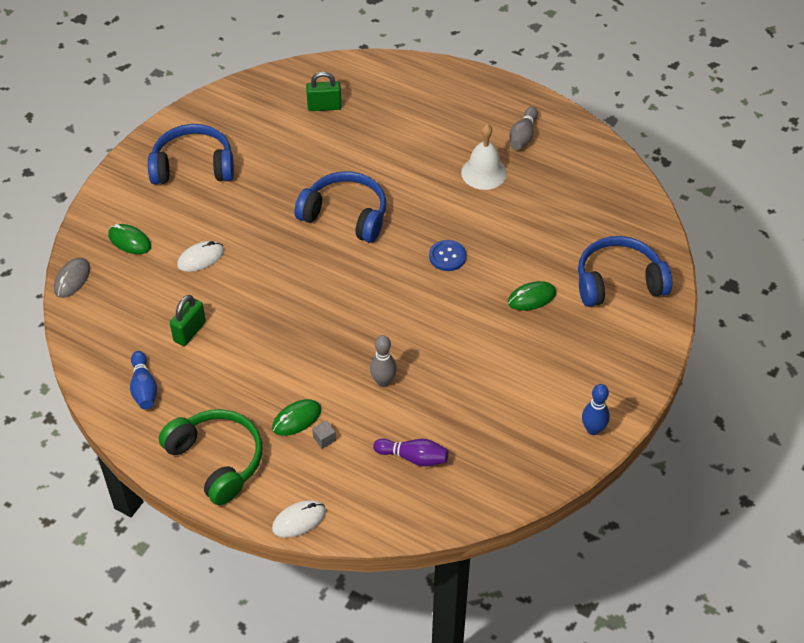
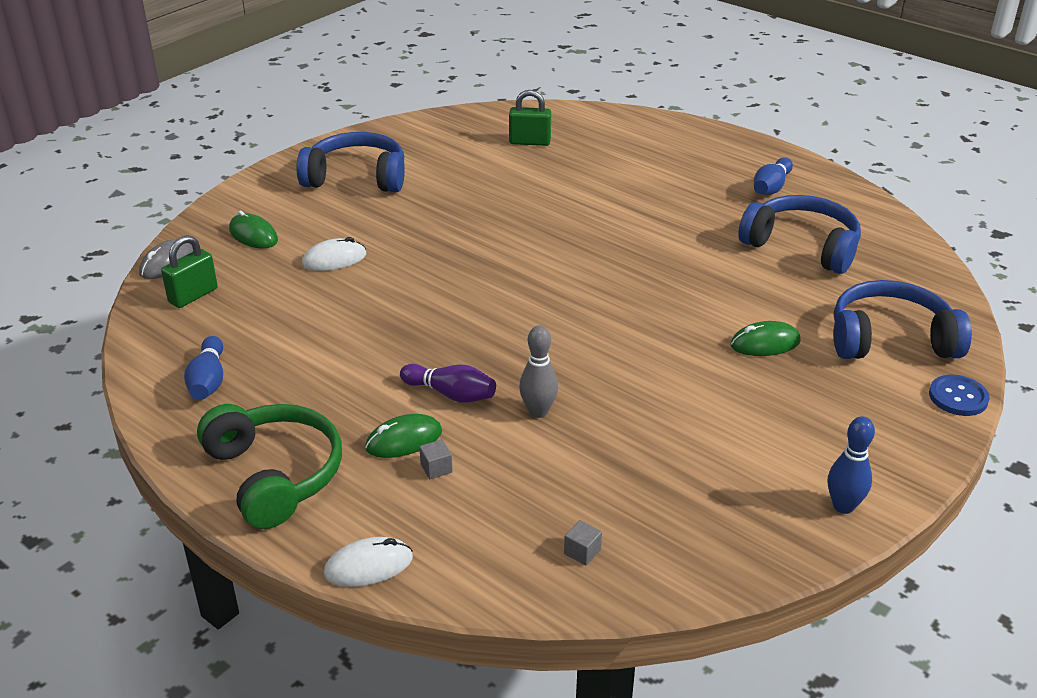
camera: 10 degrees right, 15 degrees down
(190, 331) = (292, 329): green padlock -> green padlock (193, 296)
(345, 215) = (530, 237): blue headphones -> blue headphones (802, 246)
(413, 457) = (562, 507): purple bowling pin -> purple bowling pin (451, 394)
(432, 489) = (582, 552): none -> grey cube
(447, 256) = (654, 289): blue button -> blue button (958, 397)
(484, 172) = (716, 215): white bell -> none
(523, 136) = (771, 187): grey bowling pin -> blue bowling pin

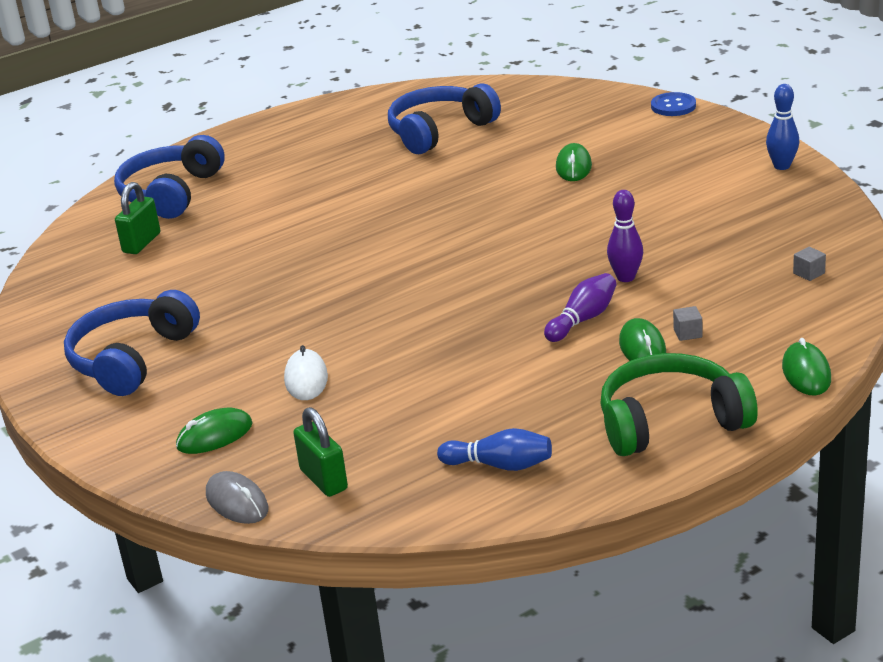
camera: 70 degrees left, 5 degrees down
(368, 566) = (806, 373): white mouse -> green mouse
(538, 411) = (625, 277): grey bowling pin -> purple bowling pin
(771, 187) = (333, 130): blue bowling pin -> none
(890, 339) = (591, 117): blue headphones -> blue headphones (171, 193)

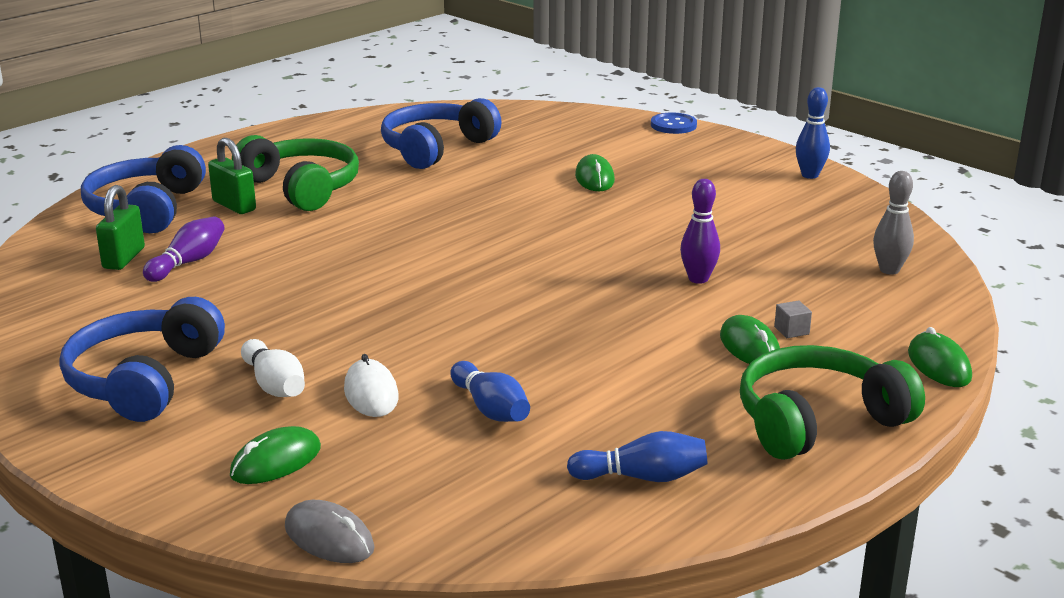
camera: 15 degrees left, 5 degrees down
(232, 368) = (274, 385): none -> white bowling pin
(307, 173) = (302, 188): none -> green headphones
(323, 479) = (432, 505): green padlock -> green padlock (234, 206)
(398, 397) = (490, 409): none -> blue bowling pin
(583, 319) = (670, 321): purple bowling pin -> purple bowling pin (188, 262)
(809, 273) = (889, 270): grey cube -> grey bowling pin

